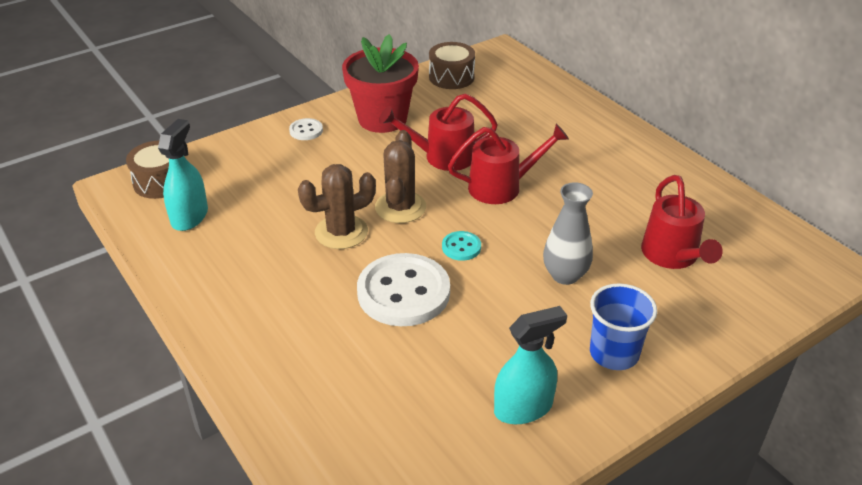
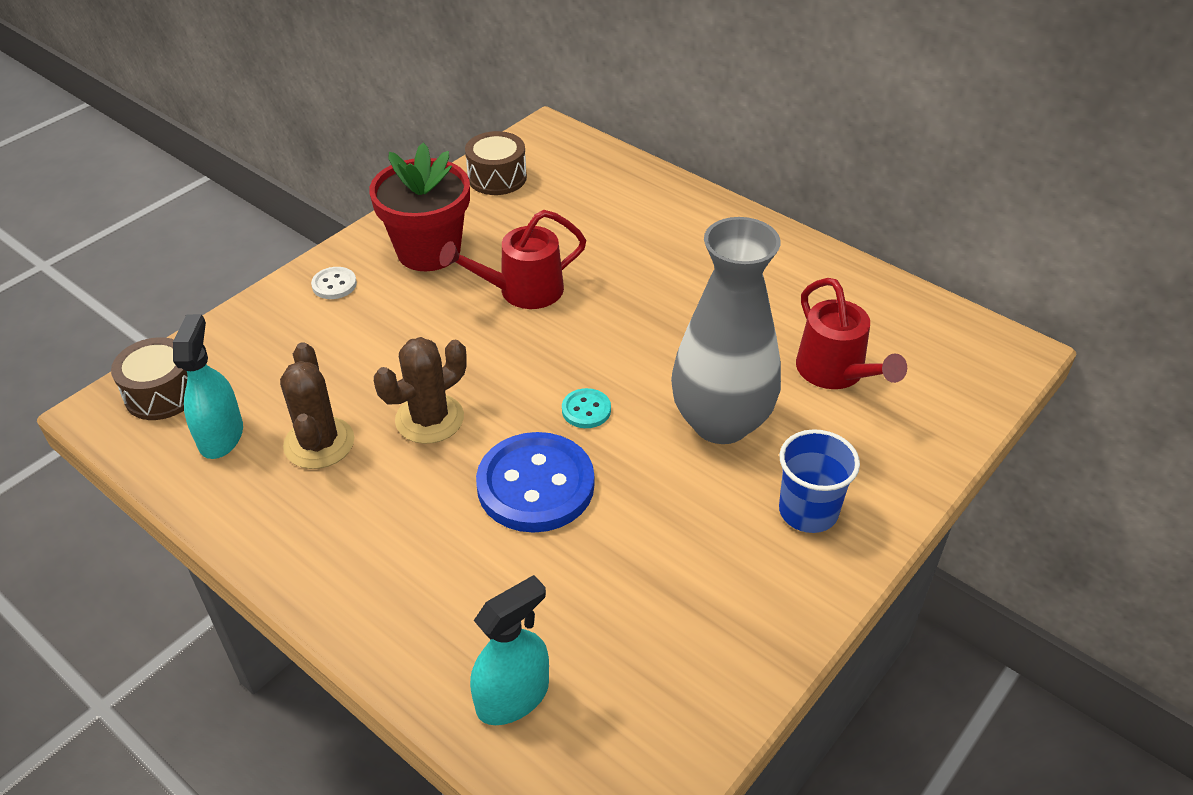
camera: 15 degrees left, 5 degrees up
(400, 207) = (493, 370): brown cactus -> brown cactus (319, 443)
(403, 292) = (535, 485): white button -> blue button
(502, 186) = (609, 318): red watering can -> none
(523, 408) = (727, 604): turquoise spray bottle -> turquoise spray bottle (513, 697)
(565, 275) = (721, 422): grey vase -> grey vase, size x1.78

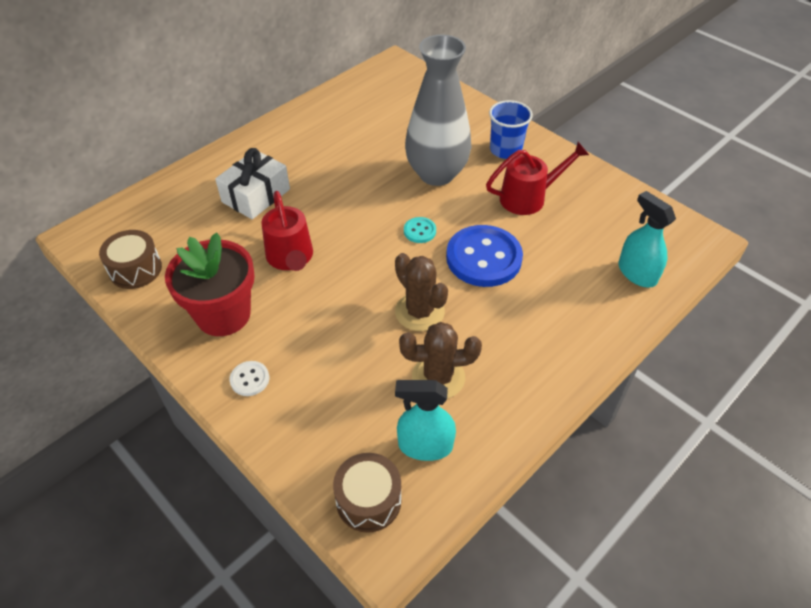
camera: 85 degrees left, 5 degrees up
(635, 245) = (256, 195): none -> white gift
(836, 373) = (401, 124): red watering can -> red watering can (529, 197)

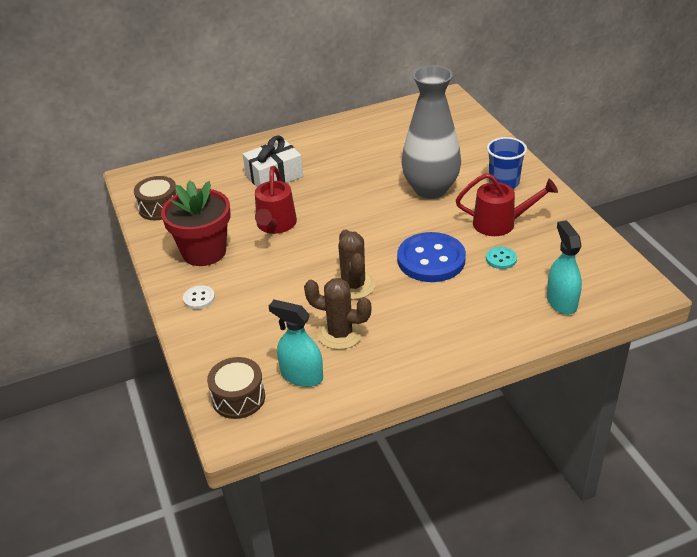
camera: 25 degrees right, 10 degrees down
(419, 231) = (389, 228): turquoise button -> turquoise button (501, 259)

